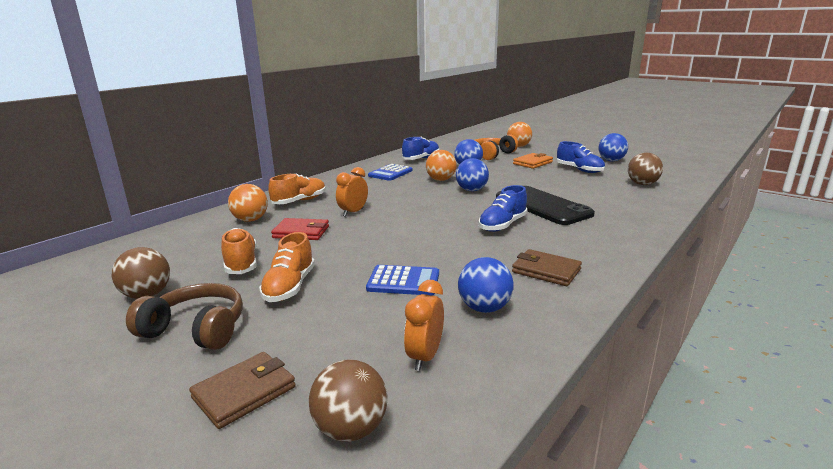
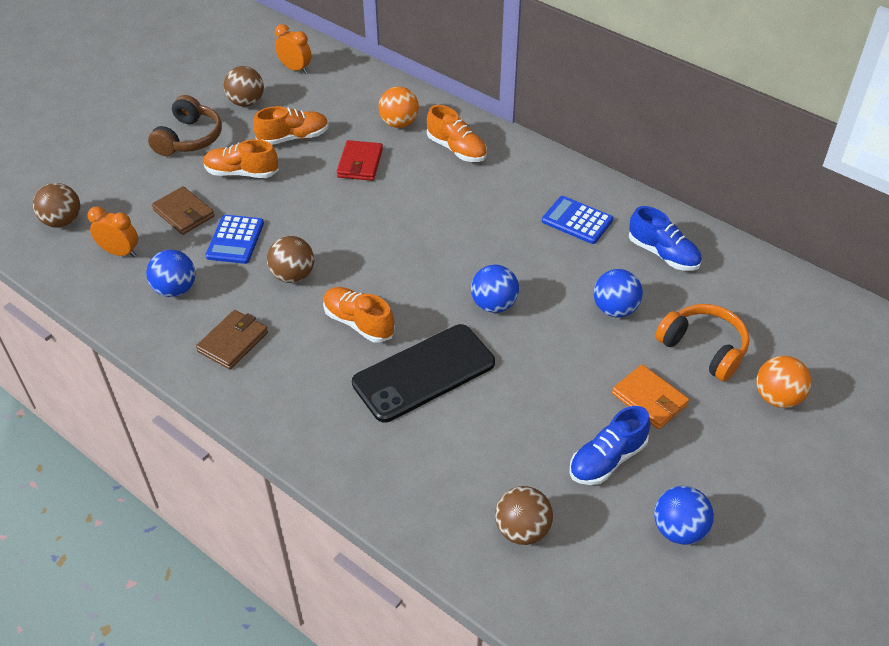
camera: 90 degrees right, 25 degrees up
(244, 392) = (111, 174): brown wallet -> brown wallet (183, 213)
(353, 212) = (415, 195): orange clock -> orange clock (295, 69)
(441, 180) = (544, 274): orange ball -> none
(453, 251) = (293, 275): none -> brown ball
(502, 225) = (358, 323): blue shoe -> orange shoe

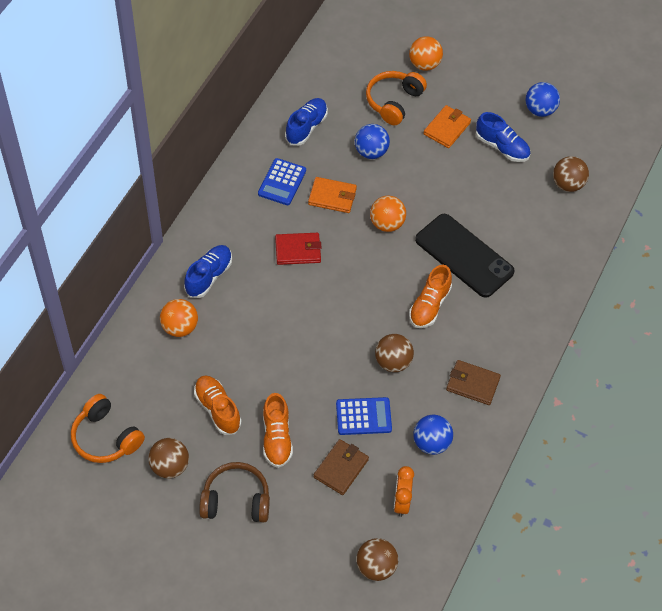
camera: 105 degrees left, 10 degrees up
(295, 69) = (105, 437): orange clock -> orange headphones
(360, 163) = (243, 346): red wallet -> red wallet (298, 250)
(457, 149) = (209, 276): orange shoe -> blue shoe
(494, 305) = (387, 224): blue ball -> orange ball
(546, 261) = (332, 197): none -> orange wallet

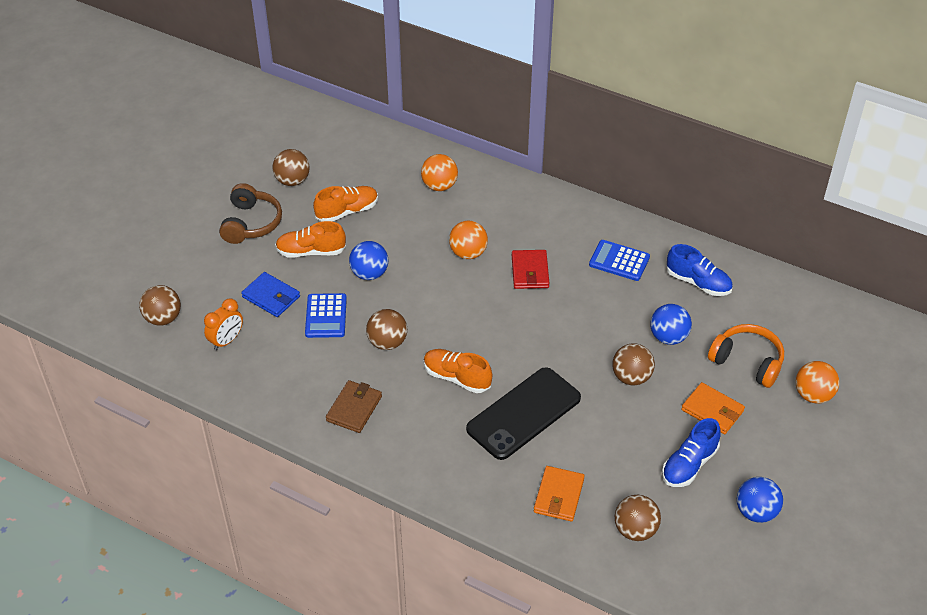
camera: 95 degrees right, 10 degrees down
(105, 437) = (327, 141): orange headphones -> none
(209, 276) = (498, 205): blue shoe -> none
(332, 197) = (602, 301): orange wallet -> orange wallet (558, 495)
(341, 468) = (271, 297): brown wallet -> blue wallet
(387, 224) = (567, 346): orange ball -> orange ball (468, 253)
(401, 502) = (226, 341): orange clock -> orange clock turned 120 degrees clockwise
(417, 180) = (631, 377): none -> brown ball
(431, 443) = (288, 368): blue ball -> blue ball (369, 273)

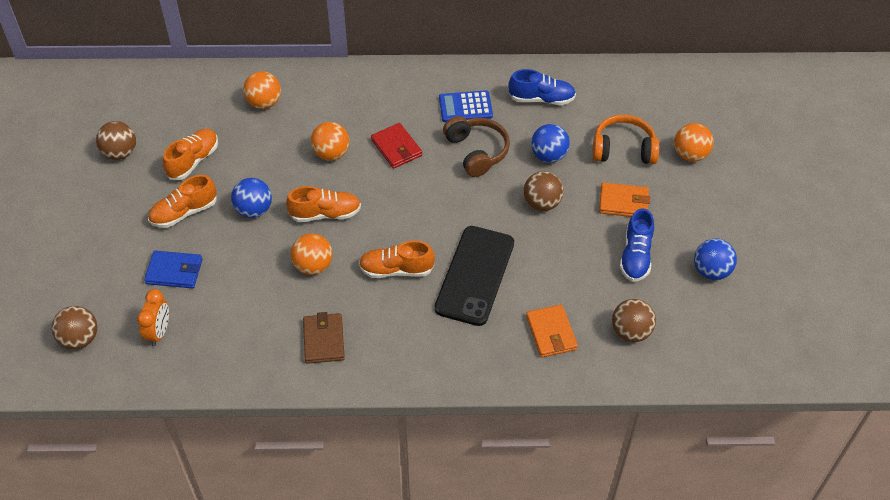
camera: 30 degrees left, 5 degrees up
(251, 223) = (106, 210): brown headphones -> brown headphones (477, 151)
(326, 316) = (239, 267): blue calculator -> none
(387, 342) = (313, 266): brown ball -> orange ball
(428, 303) = (325, 214): none -> orange shoe

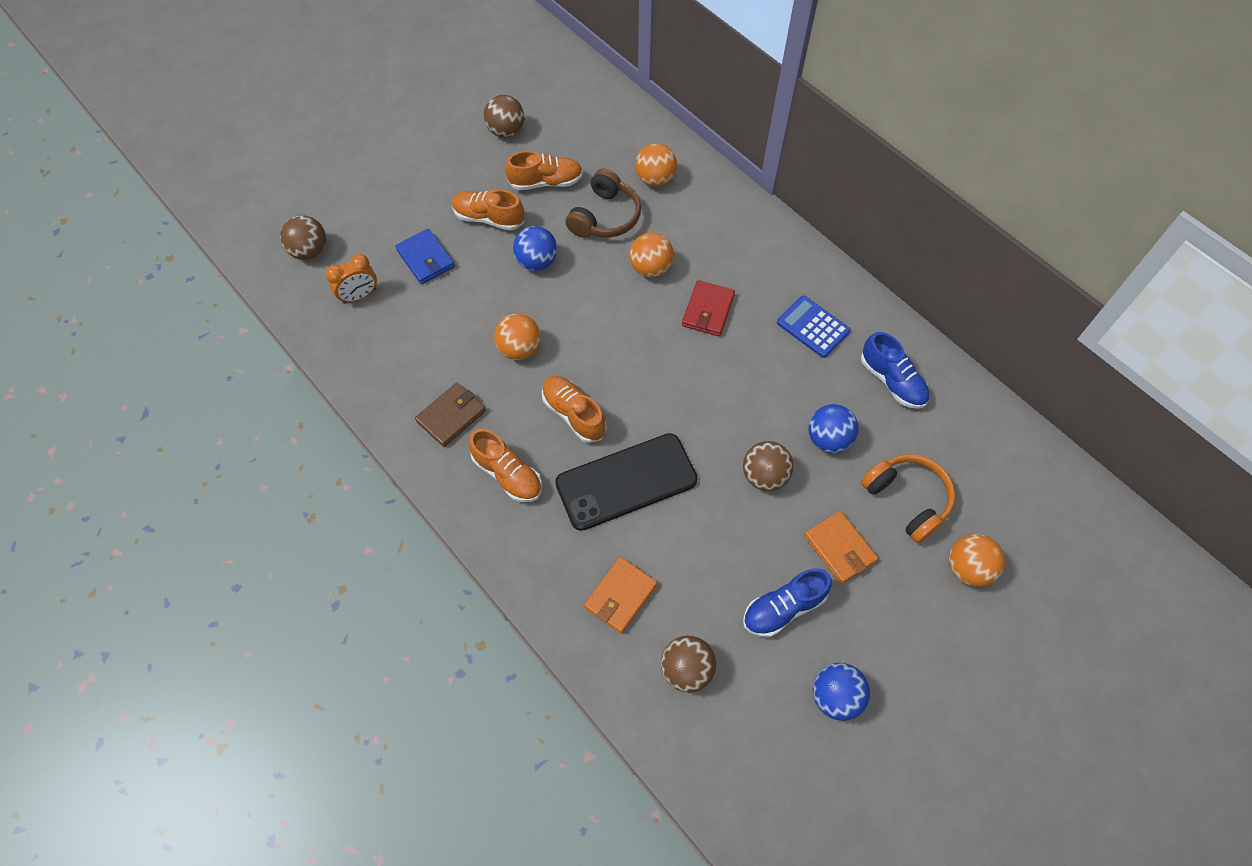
camera: 50 degrees right, 10 degrees up
(325, 214) = (582, 315): orange shoe -> orange shoe (508, 474)
(477, 151) = (770, 376): brown headphones -> brown headphones (605, 217)

